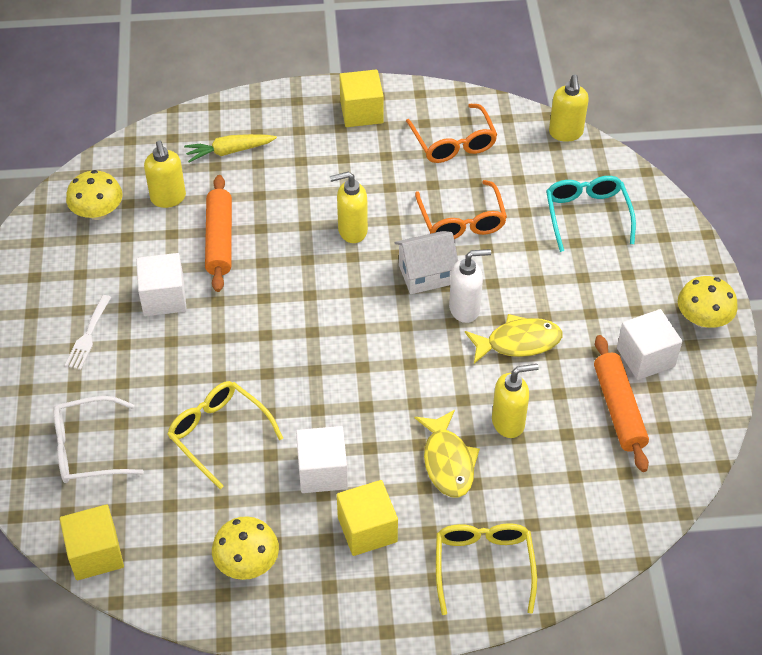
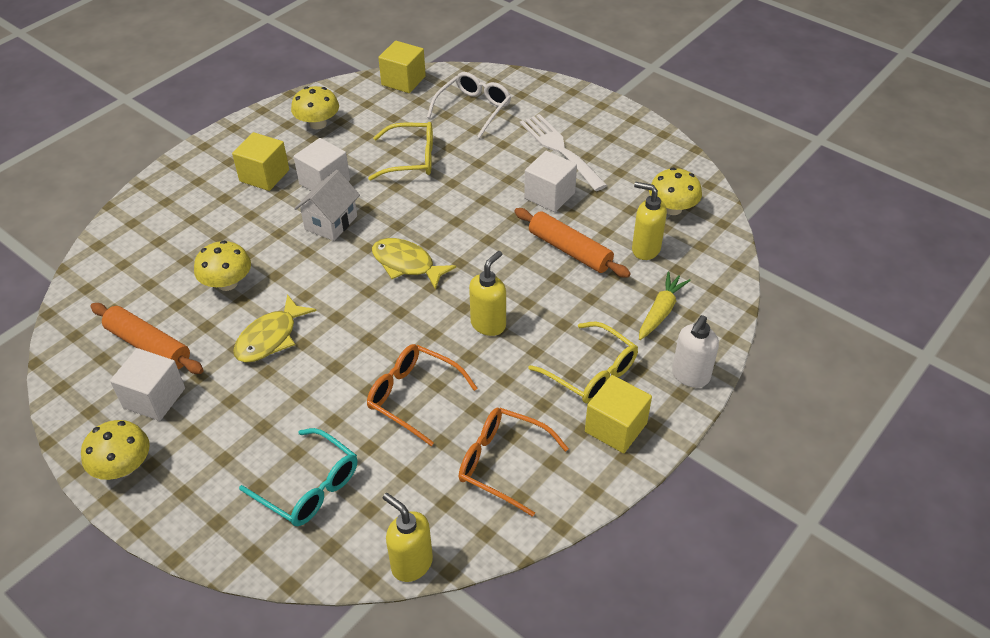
camera: 135 degrees right, 5 degrees down
(88, 336) = (560, 149): white fork -> white fork, size x1.73
(426, 274) = (394, 334): white house -> white house (331, 223)
(447, 462) = (248, 236): yellow fish -> yellow fish (407, 264)
(465, 309) = (336, 332): white soap dispenser -> white soap dispenser (690, 376)
(483, 565) = (172, 203): yellow glasses -> yellow glasses (591, 373)
(508, 422) = (227, 283): yellow soap dispenser -> yellow mushroom

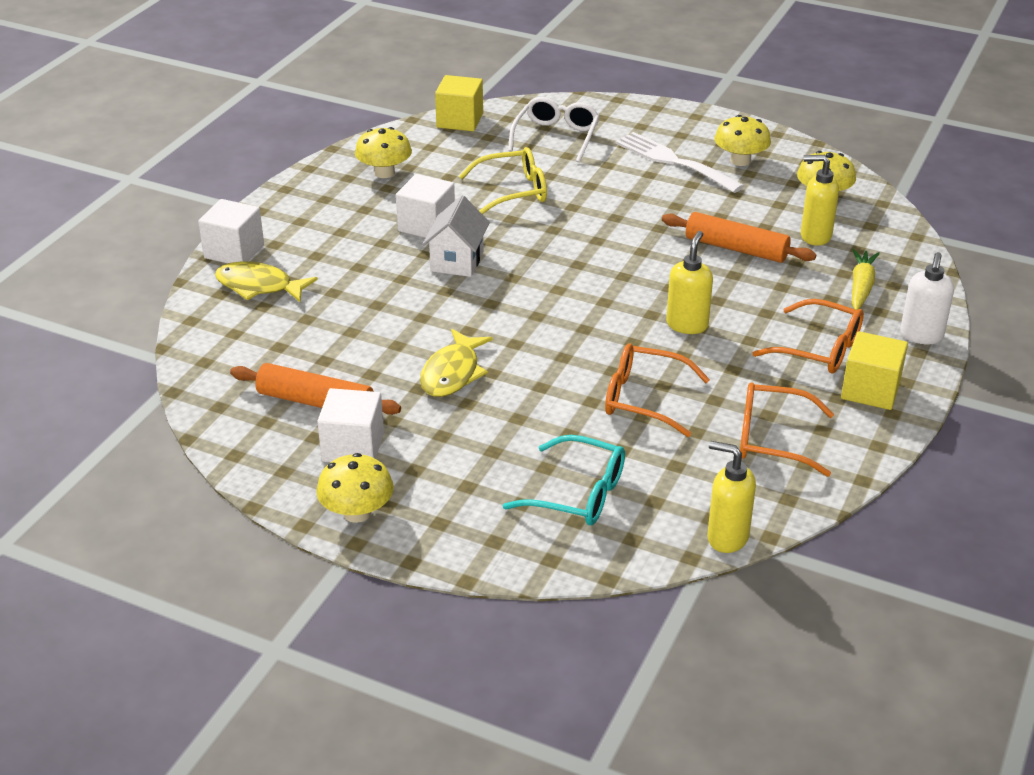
camera: 15 degrees left, 10 degrees down
(227, 283) = (371, 332): yellow mushroom -> yellow mushroom (740, 160)
(264, 175) = (351, 228): yellow cube -> none
(407, 264) = (566, 286): yellow fish -> yellow fish (259, 286)
(549, 195) = (686, 203): white cube -> white cube (234, 251)
(591, 373) = (819, 349): yellow glasses -> orange glasses

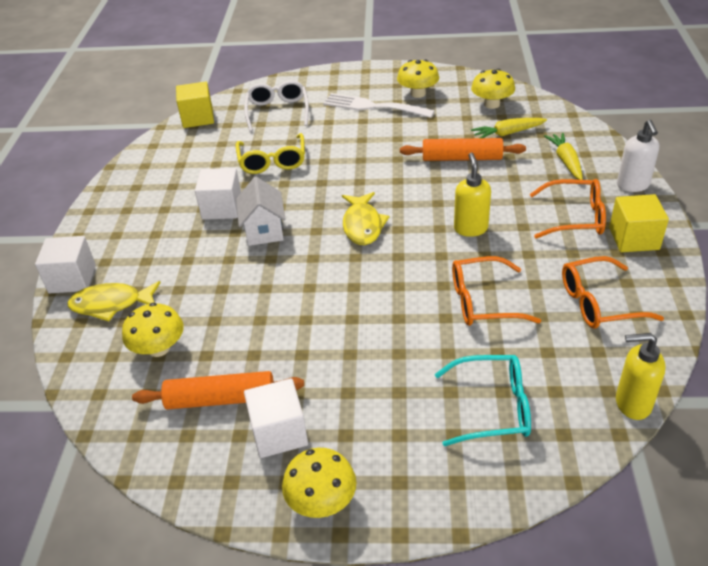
camera: 20 degrees left, 5 degrees up
(384, 173) = (163, 174): yellow mushroom -> yellow mushroom (159, 348)
(452, 373) = (321, 330): yellow fish -> yellow fish (362, 225)
(513, 191) = (272, 161): yellow glasses -> yellow glasses turned 120 degrees clockwise
(815, 236) = (507, 133): yellow soap dispenser -> yellow carrot

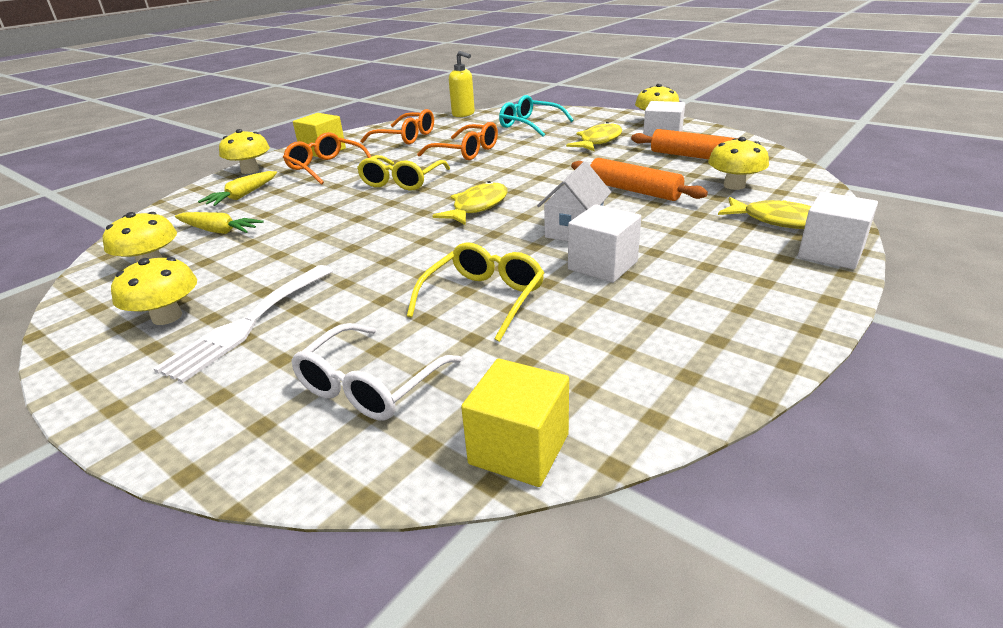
camera: 145 degrees left, 10 degrees down
(357, 394) = (598, 141): none -> yellow fish
(373, 106) = (248, 324): white fork -> white fork turned 60 degrees clockwise
(461, 158) = (302, 225): orange rolling pin -> orange rolling pin (634, 190)
(470, 228) = (402, 181): yellow soap dispenser -> yellow glasses
(633, 185) = (250, 170): white soap dispenser -> yellow mushroom

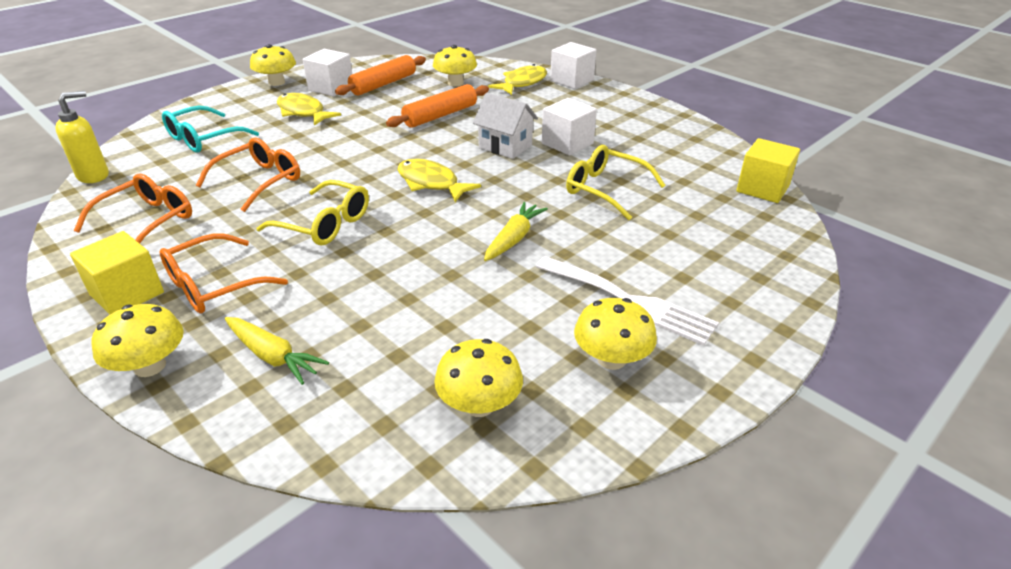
camera: 85 degrees left, 5 degrees up
(219, 231) = (397, 359): yellow carrot -> yellow carrot (514, 238)
(370, 385) = (713, 235): white glasses -> none

